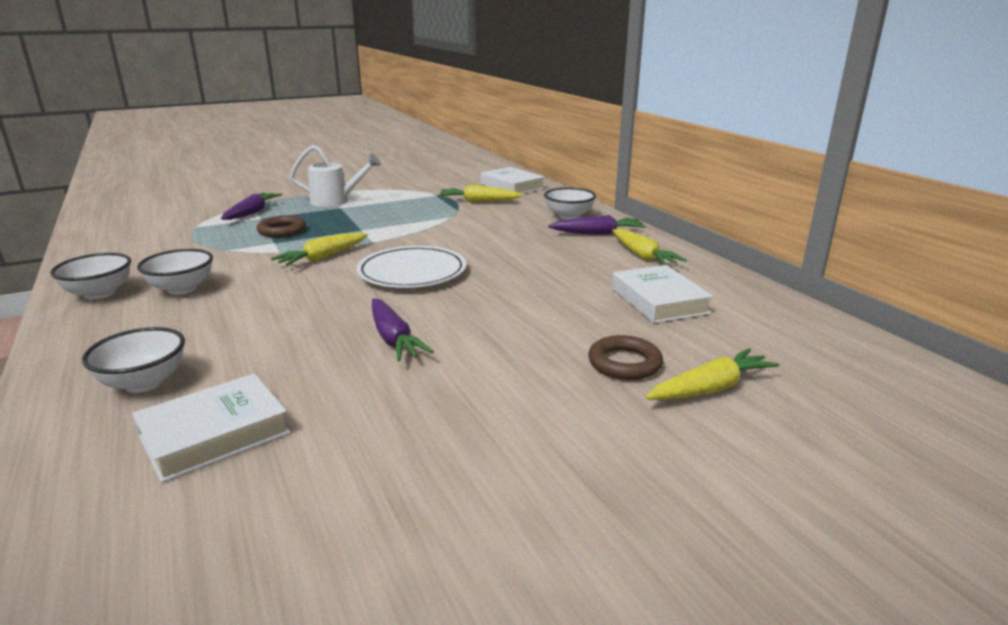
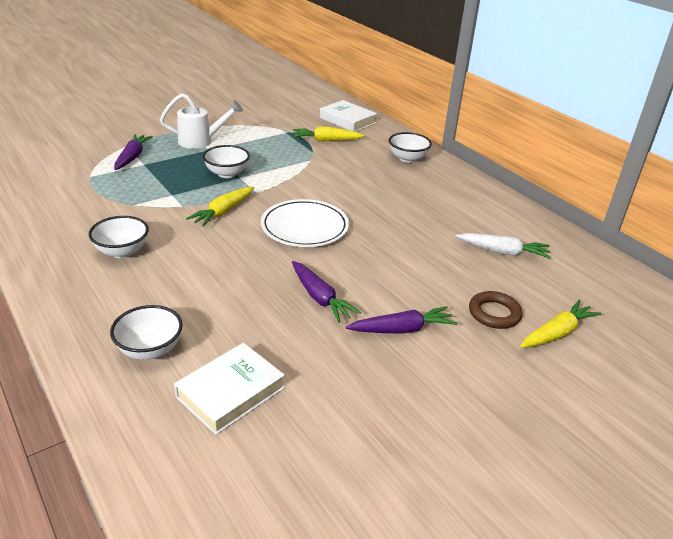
camera: 10 degrees left, 10 degrees up
(99, 293) = (54, 259): white bowl -> white bowl (227, 173)
(282, 230) = (171, 180): brown ring -> none
(597, 233) = (437, 179): purple carrot -> purple carrot (401, 329)
(642, 256) = (478, 203): yellow carrot -> none
(659, 301) = (502, 252): white book -> white carrot

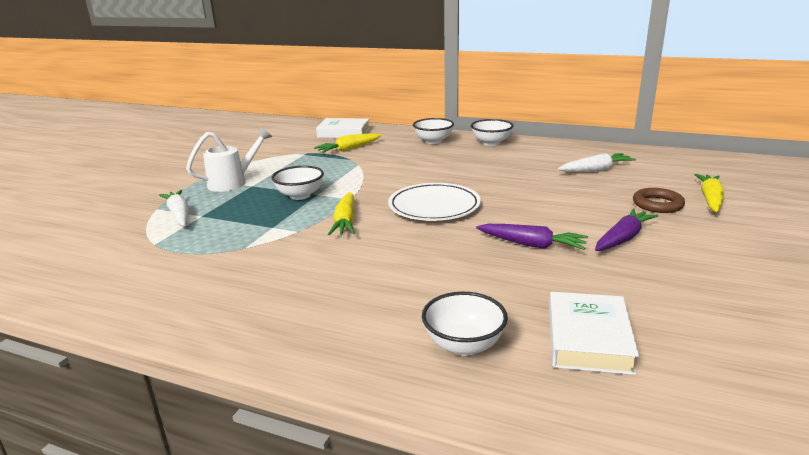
camera: 30 degrees left, 10 degrees down
(122, 251) = (298, 286): white bowl -> white bowl (491, 143)
(132, 157) = (179, 215): purple carrot -> white carrot

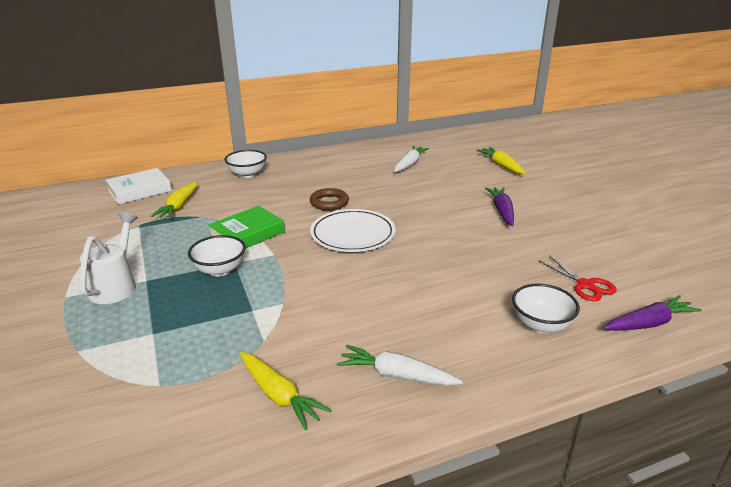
camera: 45 degrees left, 5 degrees up
(179, 215) = (123, 344): white carrot -> white carrot (396, 375)
(345, 221) = (307, 276): yellow carrot -> yellow carrot (279, 395)
(358, 180) = (247, 234): none -> green book
(491, 143) = (299, 162): white bowl -> none
(531, 245) = (463, 237): purple carrot -> purple carrot (648, 323)
(588, 339) = (585, 285): white book -> red scissors
(657, 204) = (482, 179): brown ring -> brown ring (329, 202)

